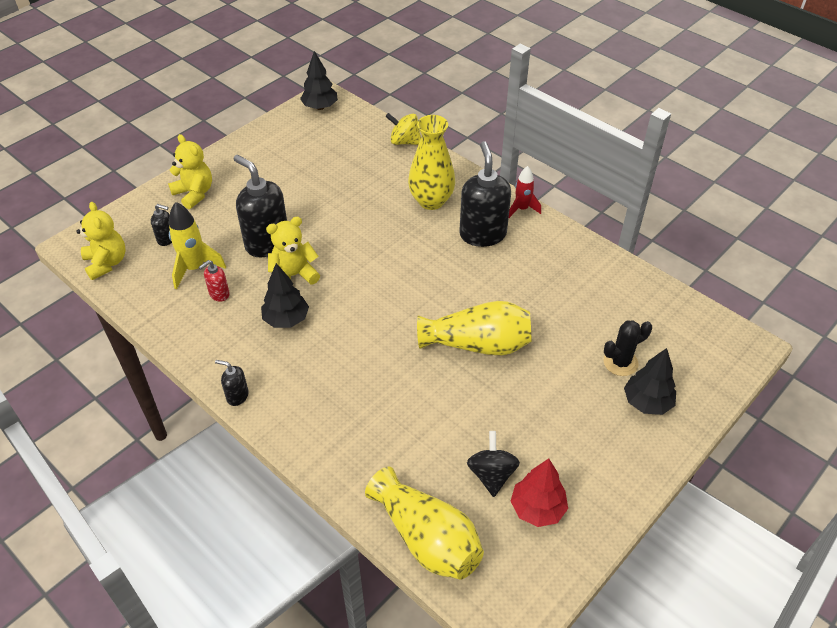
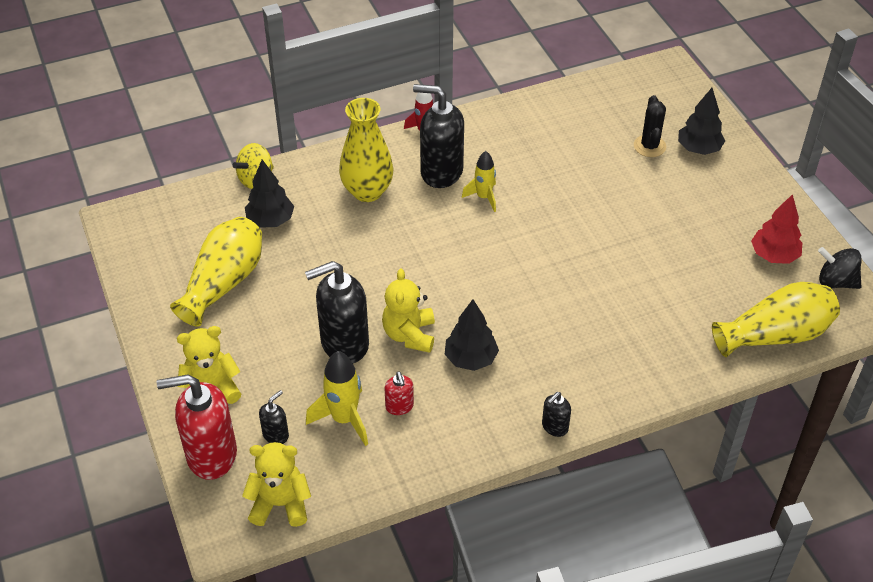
camera: 65 degrees left, 0 degrees up
(137, 215) = (211, 455): none -> red soap dispenser
(320, 107) = (135, 229): black tree -> black tree (270, 221)
(471, 269) = (483, 197): none -> yellow rocket
(478, 344) = (581, 227): yellow vase -> yellow vase (224, 283)
(491, 474) = (729, 271): black spinning top -> black spinning top (835, 282)

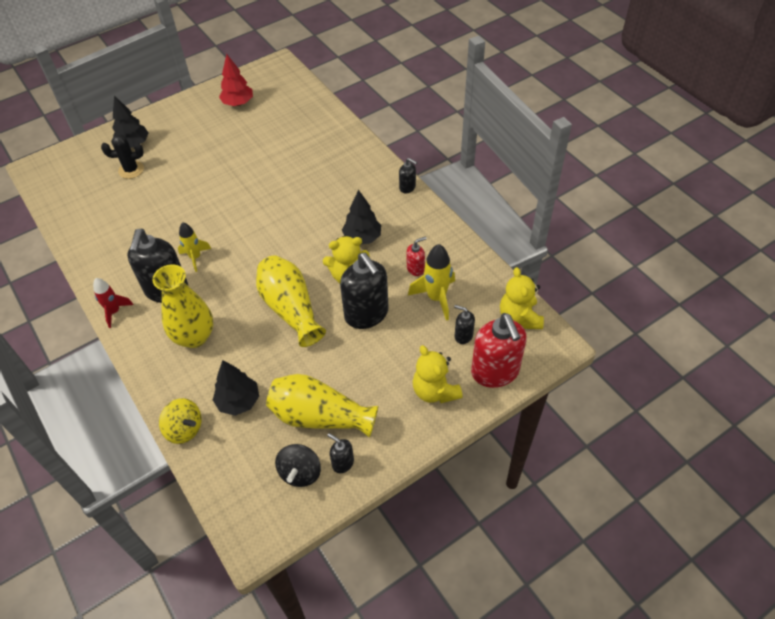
camera: 100 degrees left, 5 degrees up
(162, 294) = (342, 463): none -> black soap dispenser
(775, 335) = (306, 99): yellow vase -> yellow vase (290, 309)
(835, 282) = (257, 77): black spinning top -> black spinning top (300, 473)

